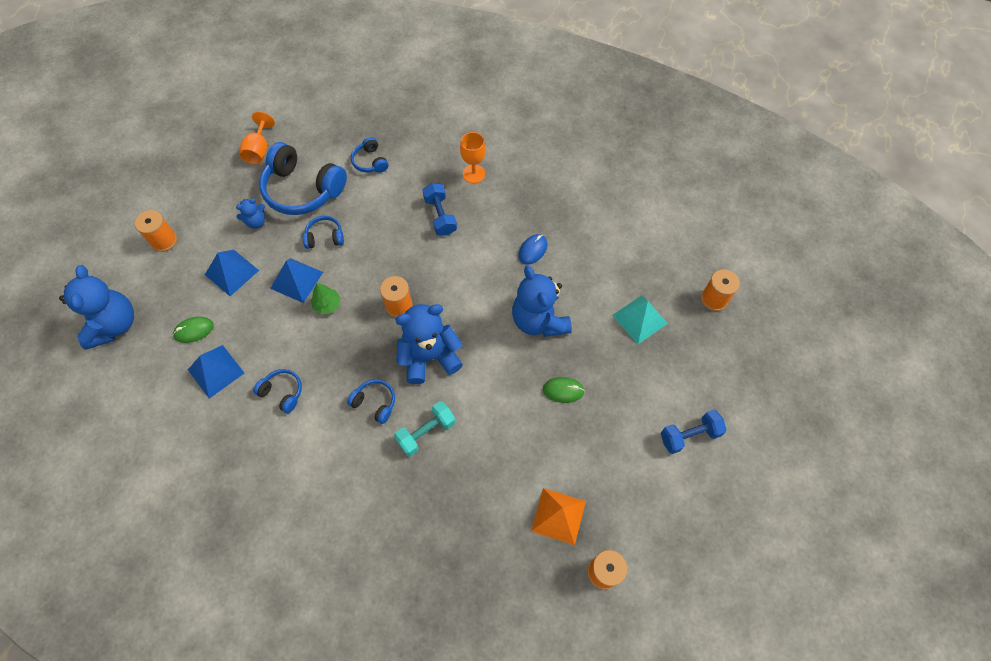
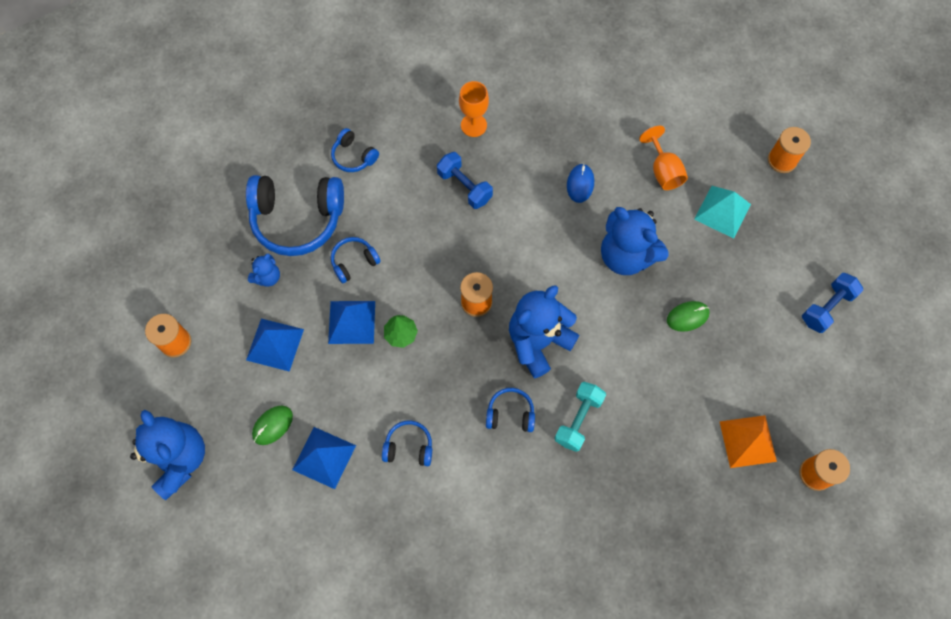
camera: 25 degrees left, 5 degrees up
(259, 150) = (220, 194): orange goblet -> orange goblet (663, 171)

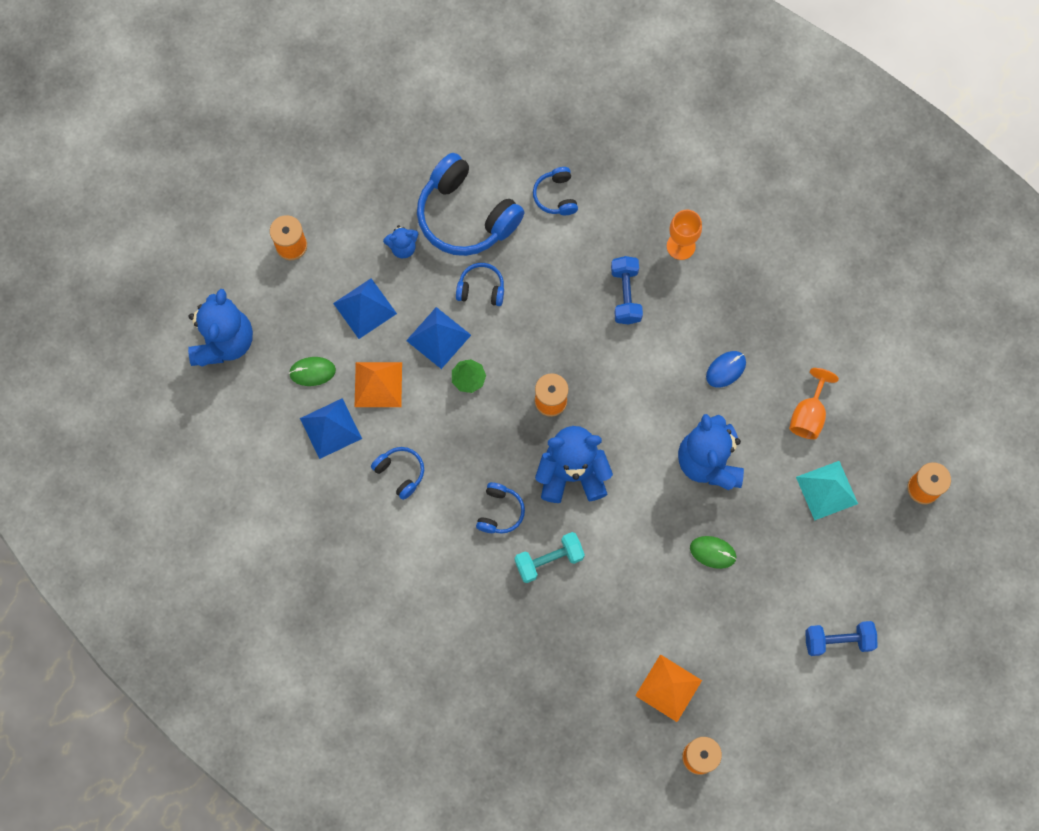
camera: 40 degrees right, 5 degrees up
(334, 393) = (378, 384): none -> orange pyramid
(510, 414) = (499, 512): blue headphones -> blue headphones turned 60 degrees clockwise

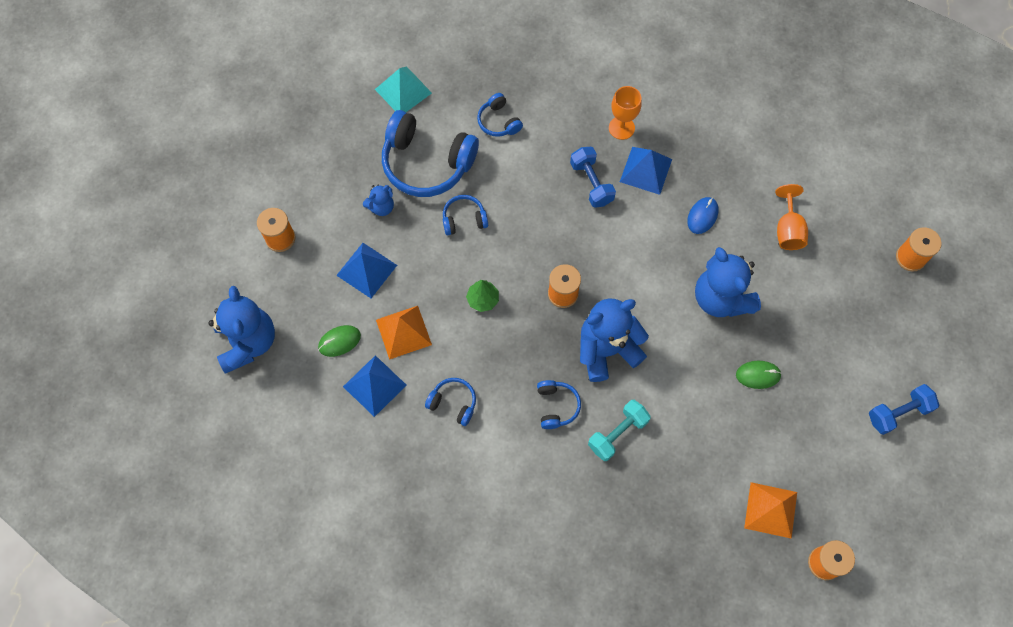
camera: 20 degrees left, 5 degrees down
(438, 337) = (442, 273): blue pyramid -> blue pyramid (646, 170)
(826, 490) = (831, 287): turquoise pyramid -> turquoise pyramid (403, 91)

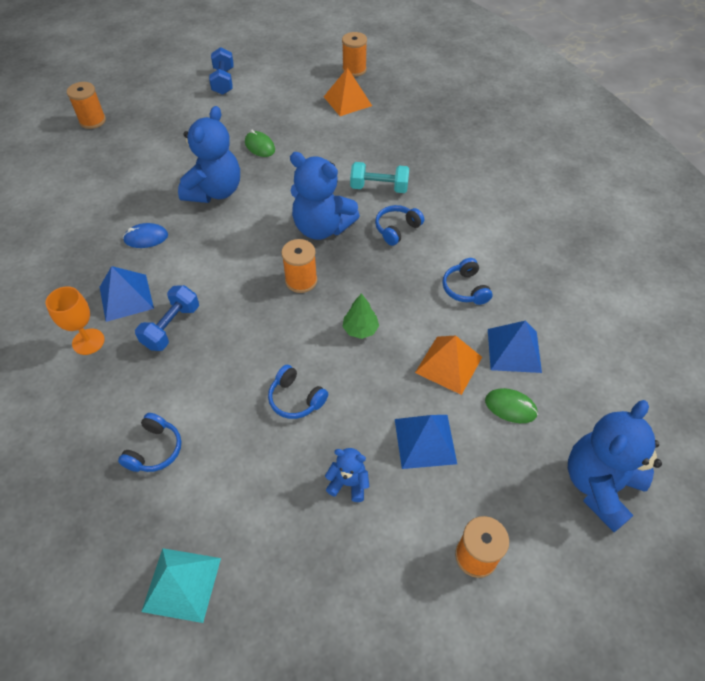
camera: 130 degrees left, 15 degrees down
(427, 163) = (260, 480): blue headphones -> none
(788, 230) = (118, 186): orange goblet -> none
(898, 413) = (223, 81): blue dumbbell -> blue dumbbell turned 60 degrees clockwise

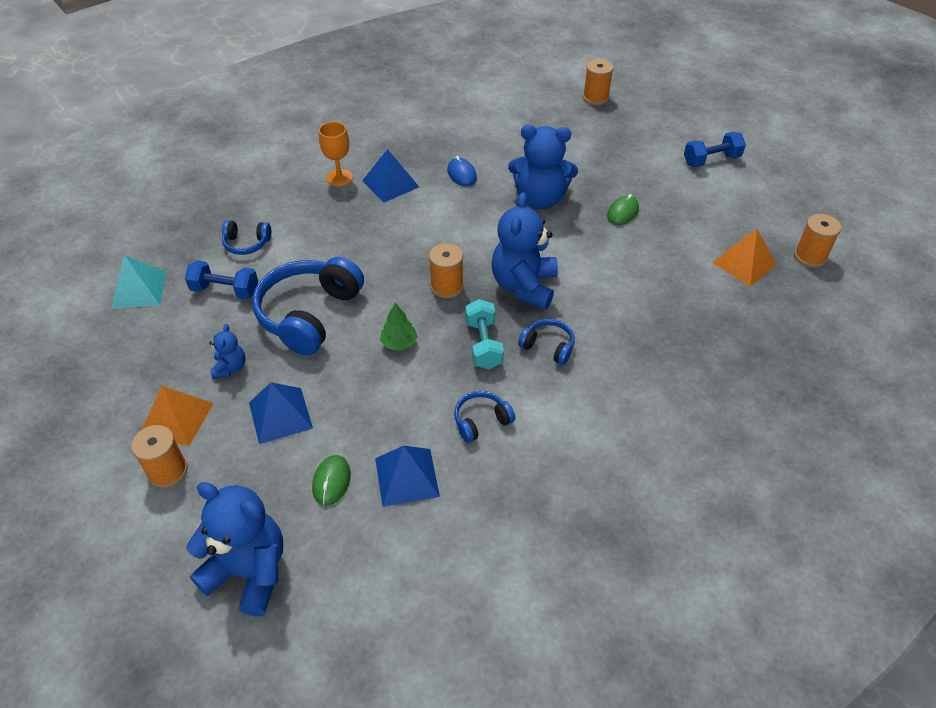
camera: 75 degrees right, 5 degrees down
(171, 327) = (367, 218): blue dumbbell -> blue dumbbell (225, 290)
(296, 399) = (309, 314): blue headphones -> blue headphones, size x2.07
(379, 188) = (607, 320): turquoise dumbbell -> turquoise dumbbell (483, 344)
(449, 364) = (373, 421): orange pyramid -> orange pyramid (177, 418)

